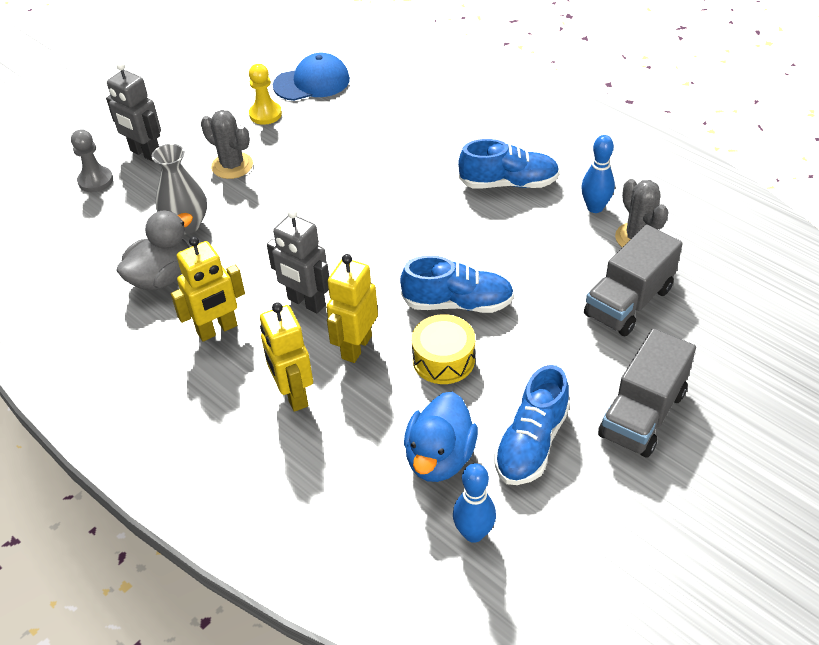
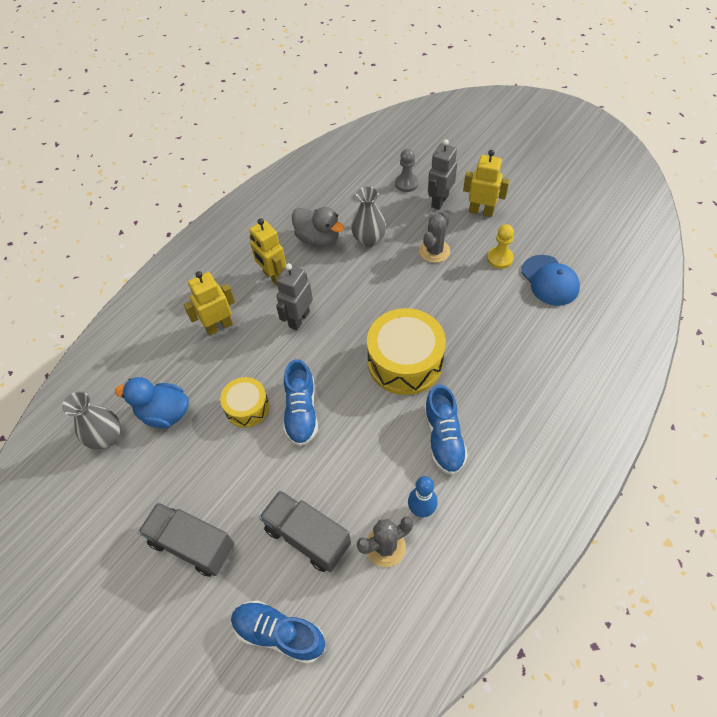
camera: 85 degrees right, 10 degrees up
(356, 347) = (259, 354): yellow robot -> yellow robot (481, 211)
(400, 205) = (405, 362): none -> yellow drum
(473, 533) = (106, 438): blue bowling pin -> grey vase
(531, 443) = (172, 468): blue shoe -> blue shoe (279, 633)

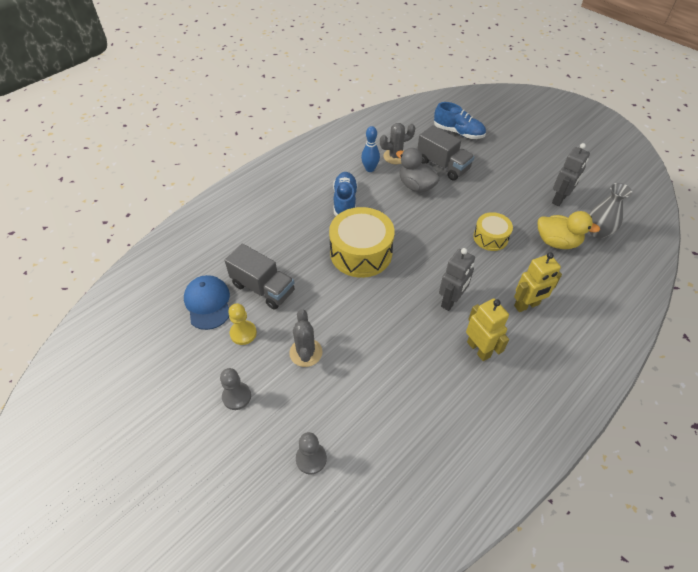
camera: 175 degrees left, 5 degrees down
(164, 413) = (557, 242): blue duck -> yellow duck
(192, 544) = (515, 170): grey truck -> grey truck (263, 288)
(301, 411) = (447, 229): blue shoe -> none
(318, 239) = (430, 389): grey duck -> grey duck (416, 186)
(369, 240) = (373, 378): grey vase -> none
(434, 251) = (306, 352): grey cactus -> grey cactus turned 45 degrees counterclockwise
(439, 201) = (279, 421): grey robot -> grey robot (559, 199)
(481, 211) = (236, 396): yellow robot -> grey pawn

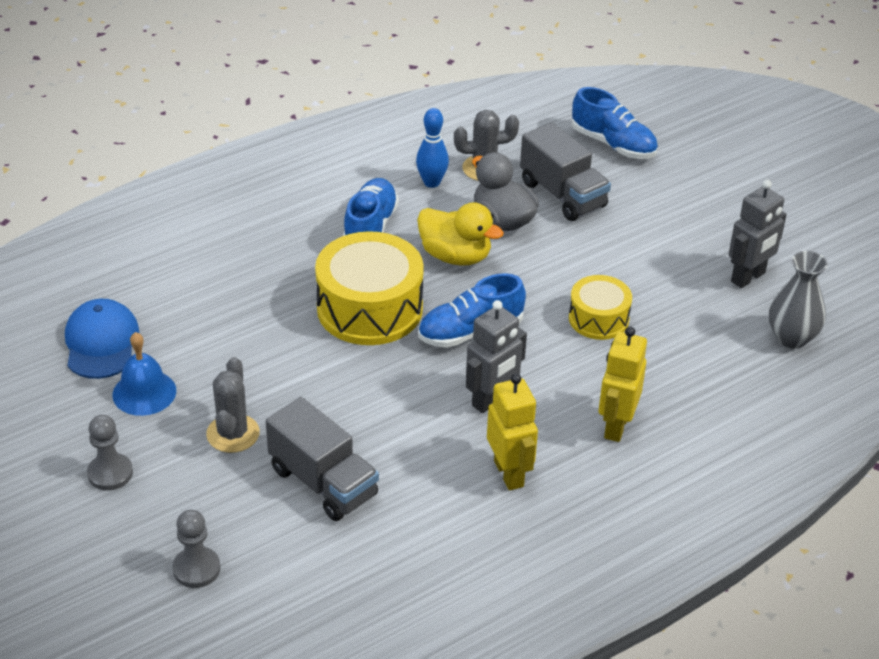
camera: 10 degrees right, 10 degrees down
(243, 333) = (144, 392): yellow pawn -> blue bell
(263, 288) = (194, 335): grey truck -> grey truck (323, 482)
(423, 258) = (470, 331): none -> blue shoe
(526, 305) = (616, 426): yellow robot -> yellow robot turned 120 degrees clockwise
(557, 242) = (711, 342): yellow duck -> yellow duck (455, 256)

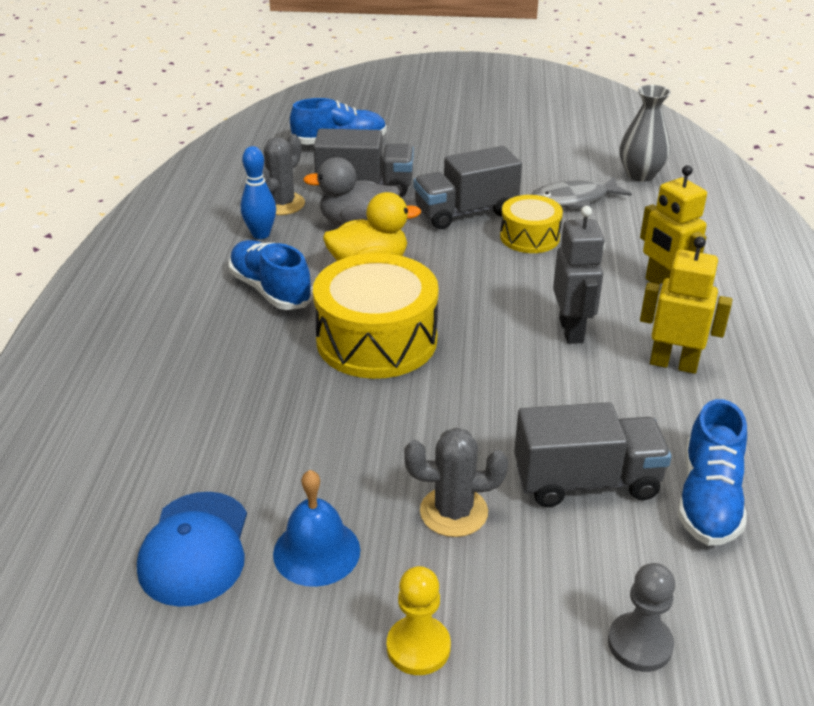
camera: 50 degrees left, 5 degrees down
(101, 343) = (195, 548): blue cap -> blue cap turned 120 degrees counterclockwise
(110, 473) = (418, 647): grey pawn -> yellow pawn
(233, 434) = (453, 512): grey cactus -> grey cactus turned 45 degrees counterclockwise
(470, 331) = (473, 301): blue shoe -> blue shoe (708, 499)
(593, 266) = (465, 212): none -> grey truck
(691, 316) = (573, 200): none -> grey fish
(748, 277) = (557, 161): grey robot -> none

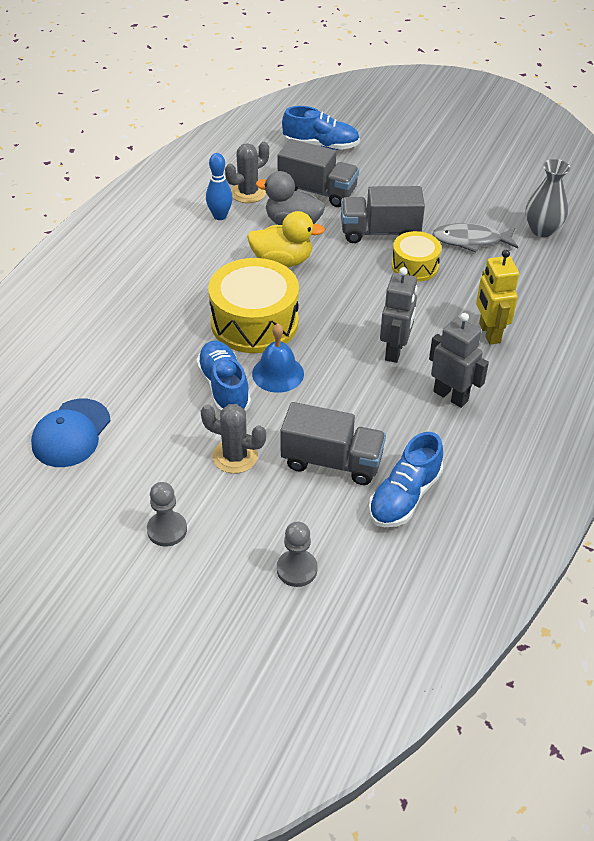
camera: 20 degrees right, 10 degrees up
(271, 290) = (204, 264): blue shoe -> blue shoe (224, 388)
(316, 551) = (139, 456): blue bell -> blue bell (278, 373)
(418, 647) = (167, 530): yellow pawn -> grey pawn
(673, 364) = (451, 396): yellow robot -> grey robot

